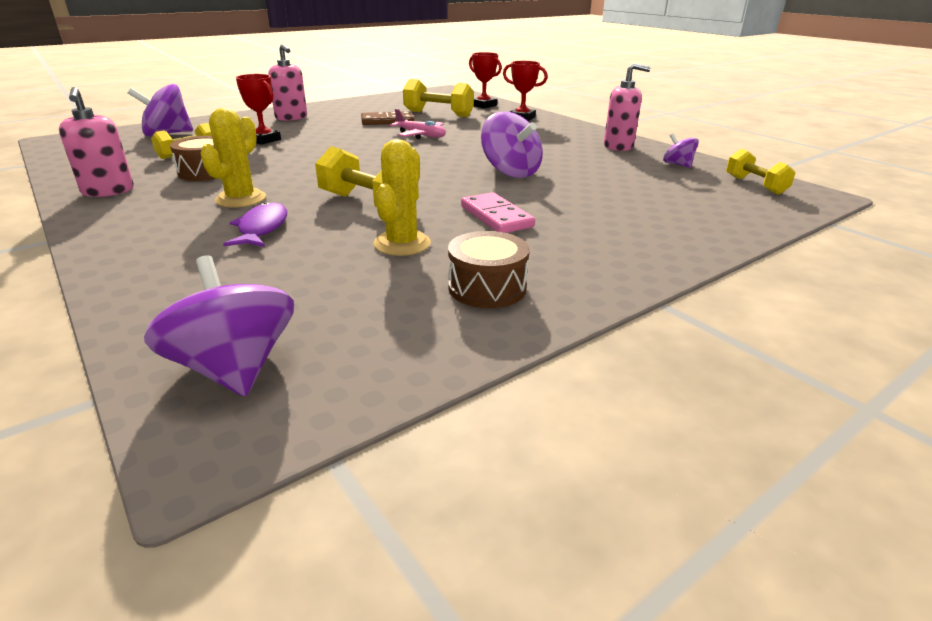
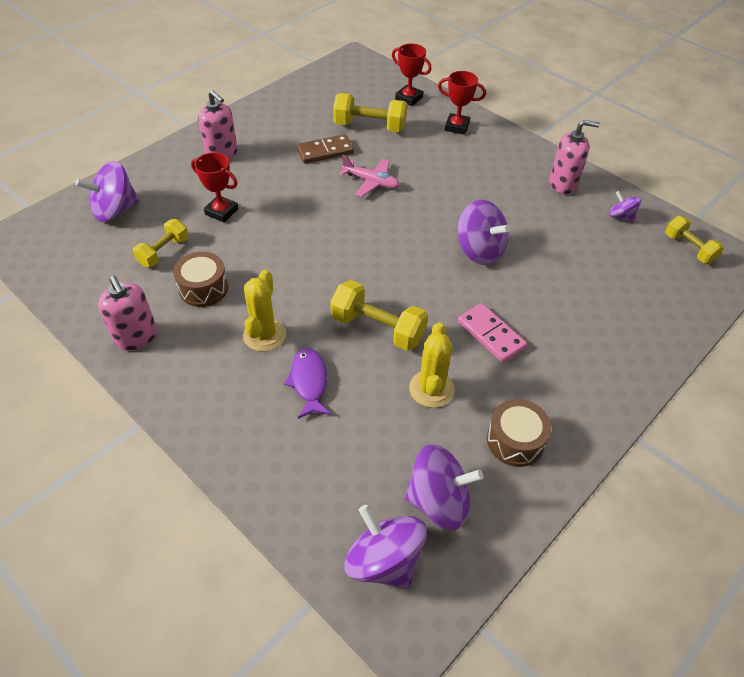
camera: 10 degrees left, 20 degrees up
(352, 325) = (439, 501): none -> purple spinning top

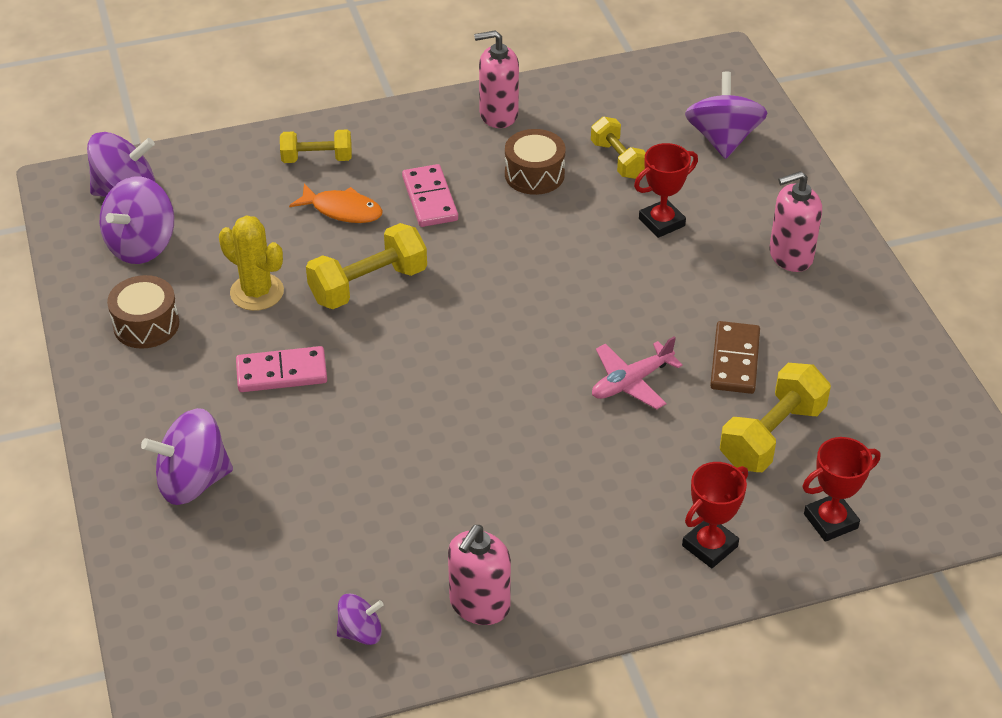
camera: 120 degrees right, 5 degrees down
(264, 335) = (430, 199): yellow cactus -> pink domino
(309, 382) = (342, 210): purple fish -> orange fish
(479, 251) = (416, 430): purple spinning top -> purple spinning top (193, 481)
(689, 248) = (241, 672): yellow dumbbell -> yellow dumbbell (317, 159)

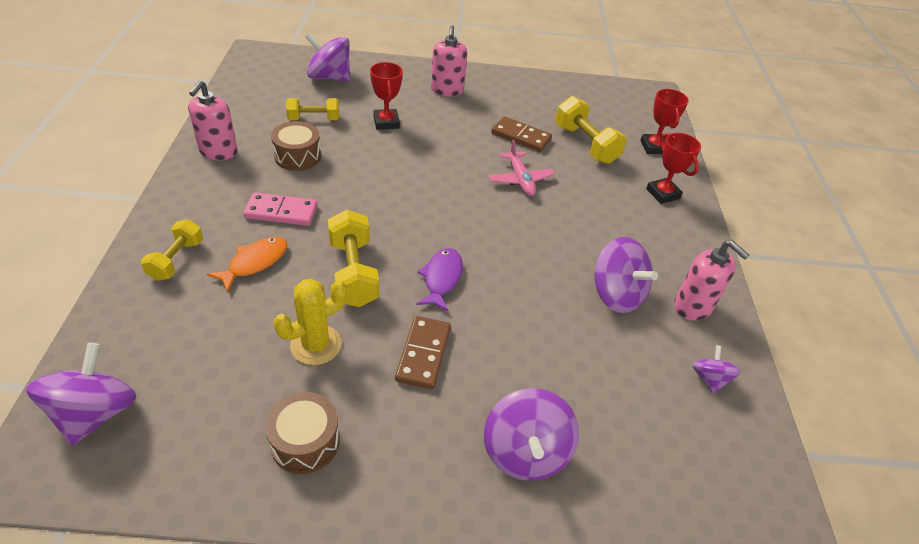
camera: 75 degrees left, 0 degrees up
(141, 245) = (188, 418): purple spinning top -> purple spinning top (616, 294)
(282, 372) = (423, 354): pink domino -> brown domino
(398, 356) = (441, 278): none -> purple fish

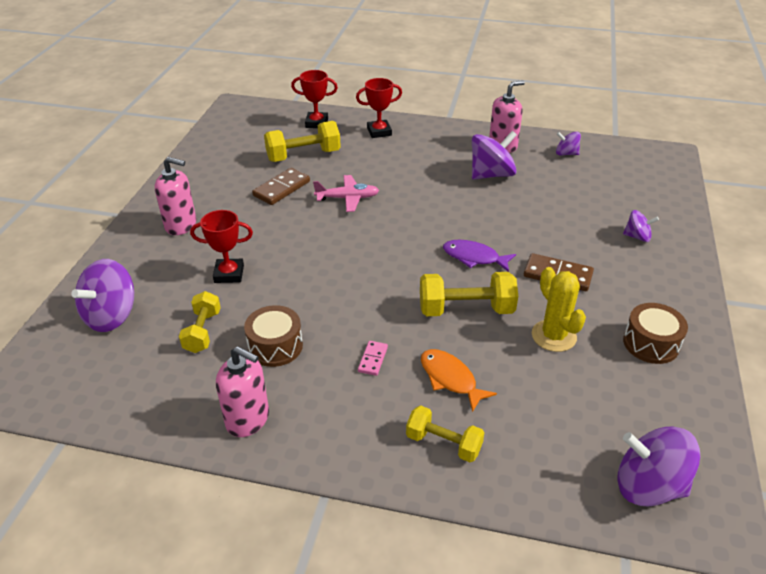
camera: 75 degrees left, 5 degrees down
(281, 212) = (372, 359): pink domino -> pink domino, size x0.56
(525, 452) = (637, 237): purple spinning top -> purple spinning top, size x0.55

